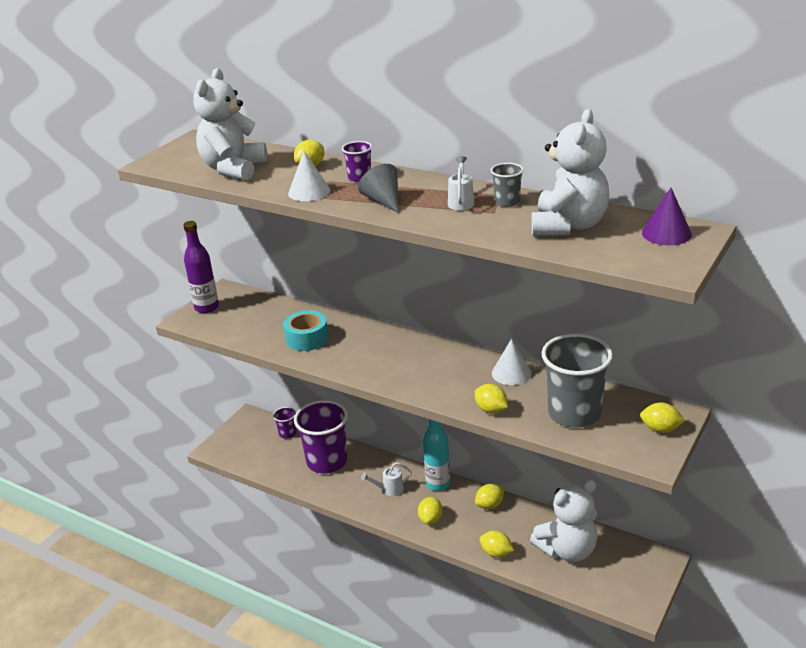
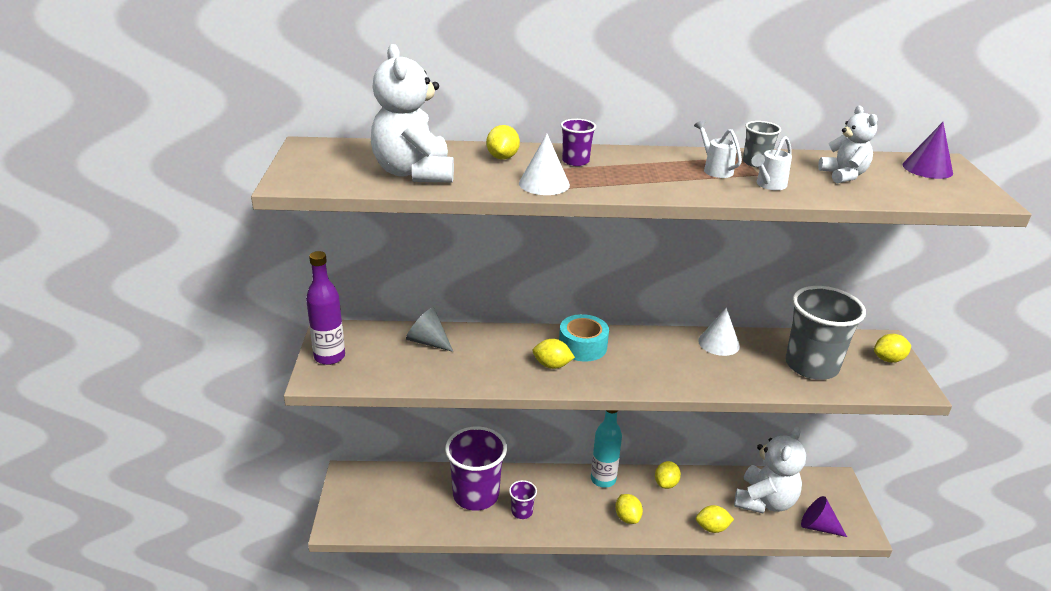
camera: 35 degrees left, 0 degrees up
(287, 433) = (407, 479): purple cup -> purple cup (522, 511)
(307, 338) = (486, 362): turquoise tape -> turquoise tape (582, 346)
(383, 201) = (638, 180): grey cone -> grey cone (428, 341)
(389, 490) = (563, 502): white watering can -> white watering can (768, 185)
(491, 410) = (742, 384): yellow lemon -> yellow lemon (552, 365)
(568, 226) = (843, 175): white teddy bear -> white teddy bear, size x0.57
(598, 588) = (818, 526): none -> purple cone

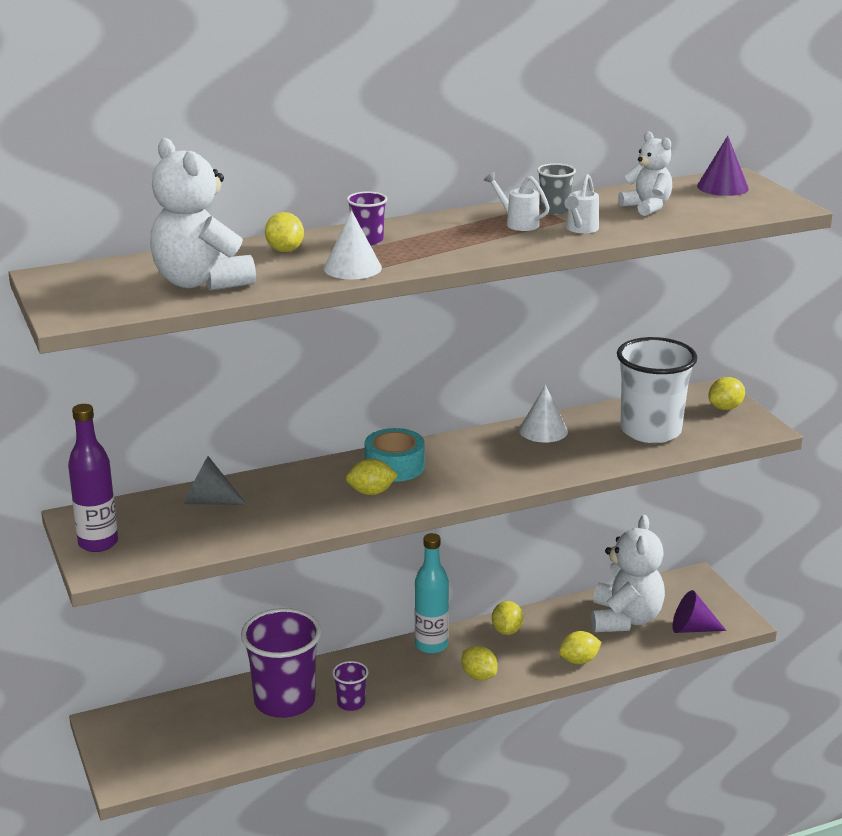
camera: 20 degrees left, 5 degrees down
(811, 366) = (650, 431): grey cup -> white cup

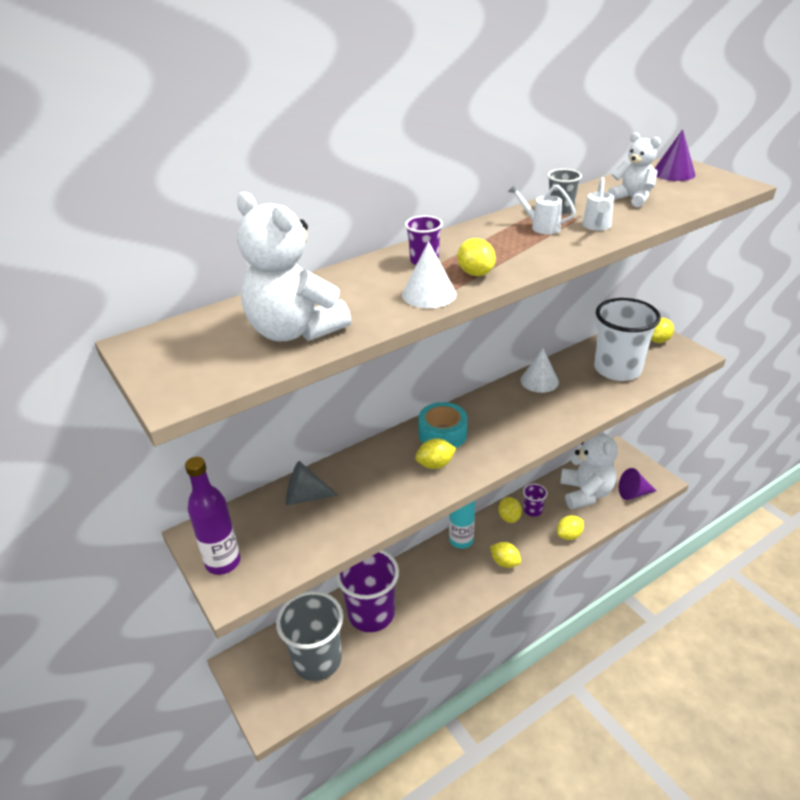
camera: 10 degrees left, 10 degrees up
(201, 734) = (317, 660): none -> grey cup
(285, 250) = (356, 281): yellow lemon -> yellow lemon (475, 273)
(351, 703) = (421, 606): purple cup -> purple cup (533, 510)

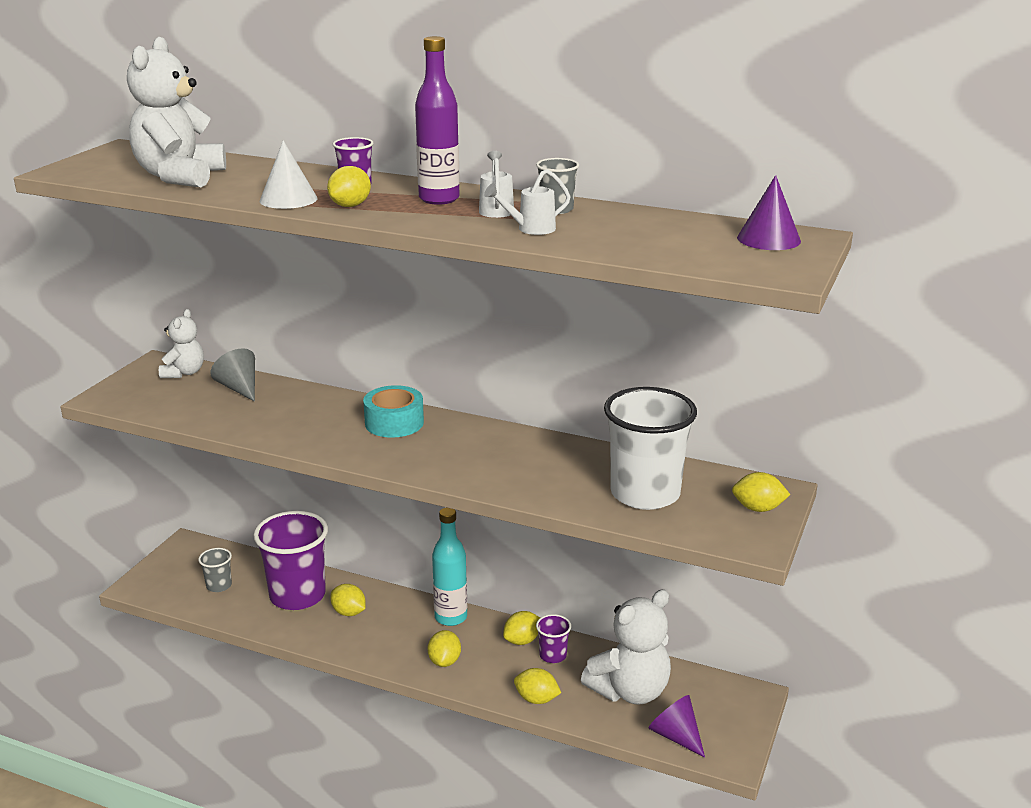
camera: 55 degrees right, 10 degrees down
(223, 562) = (133, 383): purple bottle -> purple bottle (439, 199)
(317, 660) = (219, 586): grey cup -> grey cup, size x0.46
(435, 464) = (341, 433): yellow lemon -> yellow lemon (349, 612)
(539, 381) = (556, 450): white cone -> none
(632, 198) = (642, 232): white teddy bear -> white teddy bear (184, 373)

